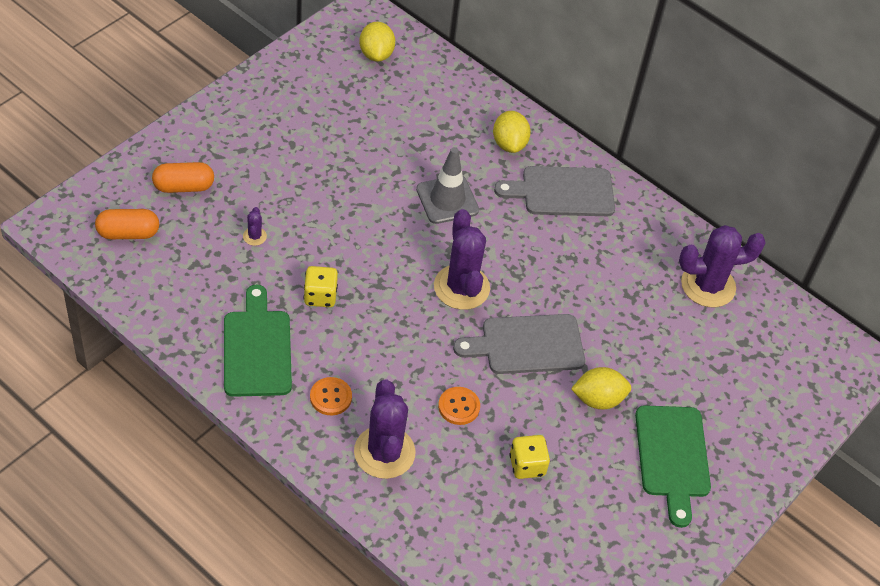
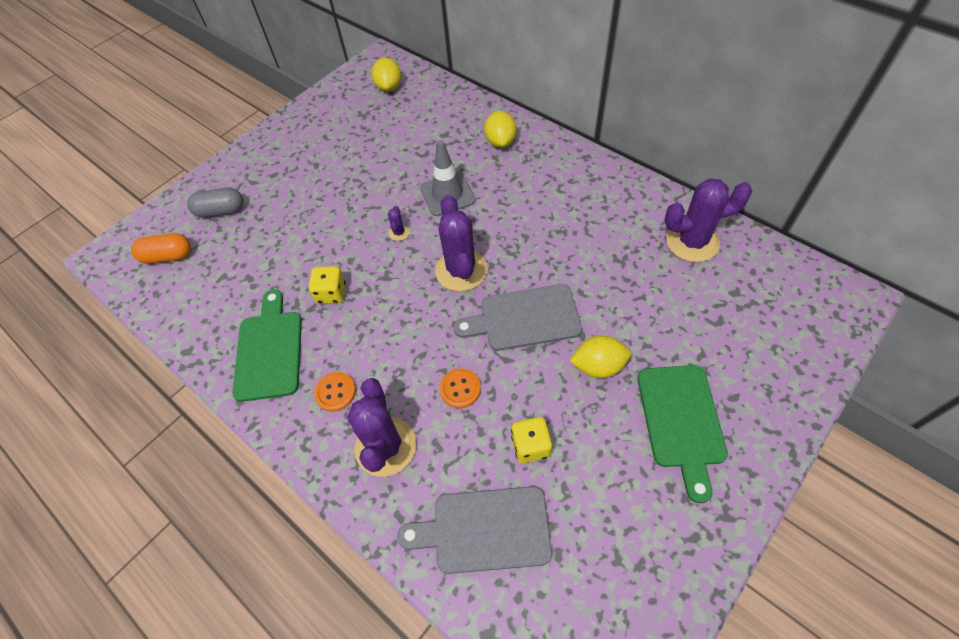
camera: 10 degrees right, 5 degrees up
(184, 187) = (221, 211): orange capsule -> grey capsule
(254, 236) = (277, 246): purple cactus -> purple cactus (399, 233)
(562, 192) = (549, 175): grey cutting board -> grey cutting board (484, 529)

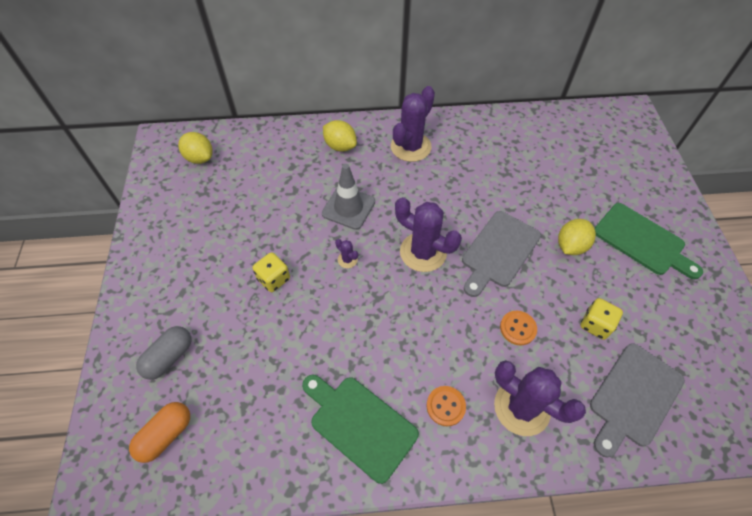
camera: 50 degrees left, 0 degrees up
(331, 293) = (353, 342): yellow dice -> yellow dice (273, 279)
(692, 242) = (529, 134): purple cactus -> purple cactus (411, 147)

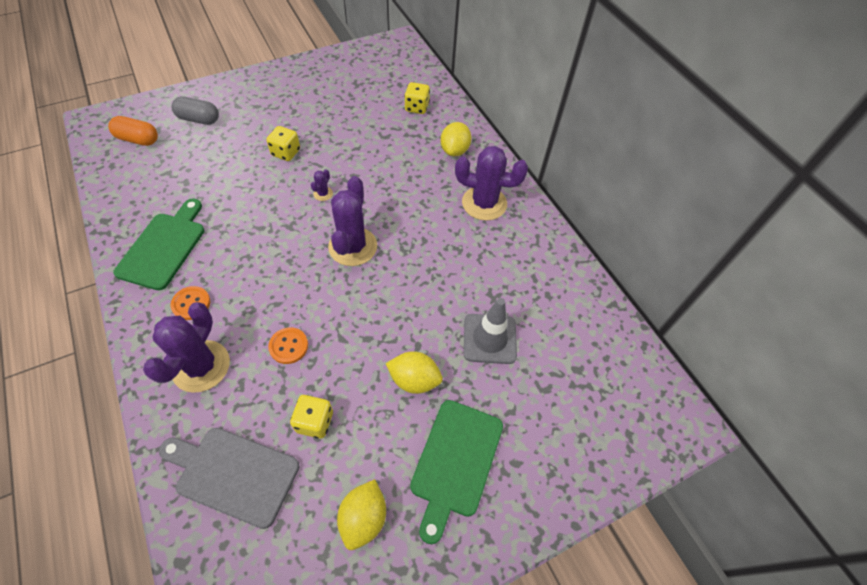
camera: 65 degrees right, 0 degrees up
(200, 158) = (392, 69): yellow lemon -> yellow lemon (363, 518)
(269, 155) = (417, 107): none -> yellow dice
(348, 207) = (382, 178): grey traffic cone -> grey traffic cone (489, 339)
(498, 251) = (379, 310): grey cutting board -> none

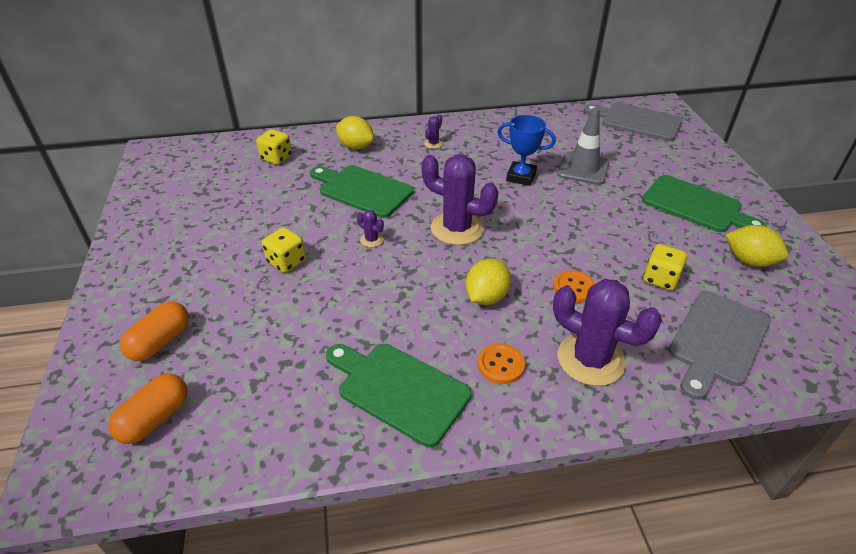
camera: 70 degrees left, 15 degrees down
(199, 119) = (160, 342): grey capsule -> orange capsule
(389, 171) = (362, 190): none -> green cutting board
(414, 380) = (619, 214): yellow lemon -> yellow lemon (486, 297)
(452, 283) = (521, 177): none -> blue trophy
(484, 203) = (433, 143): purple cactus -> purple cactus, size x0.42
(626, 392) = (637, 121): none -> grey cutting board

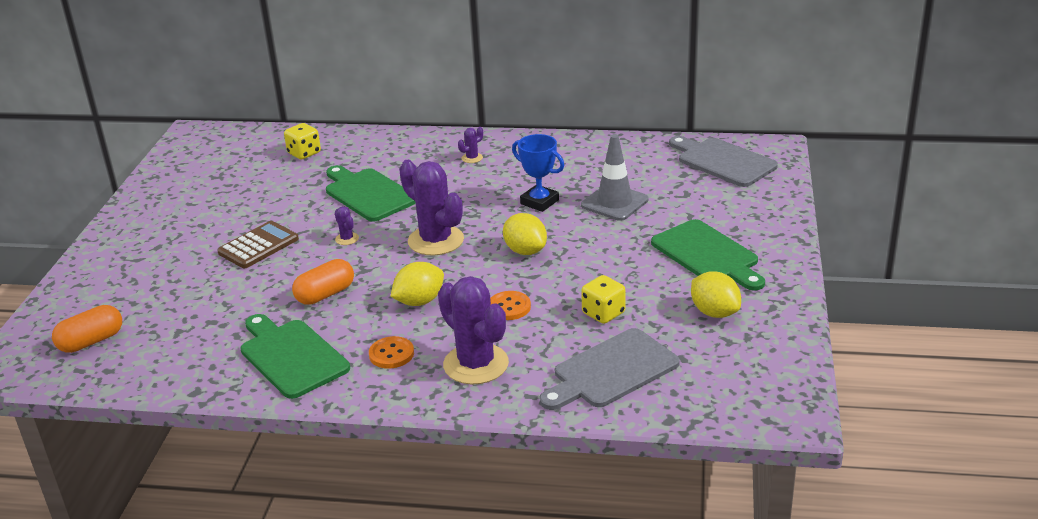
camera: 20 degrees right, 10 degrees down
(160, 342) = (121, 290): orange capsule -> orange capsule (325, 294)
(286, 262) = (258, 246): yellow dice -> brown calculator
(356, 147) = (389, 152): yellow lemon -> yellow lemon (525, 251)

